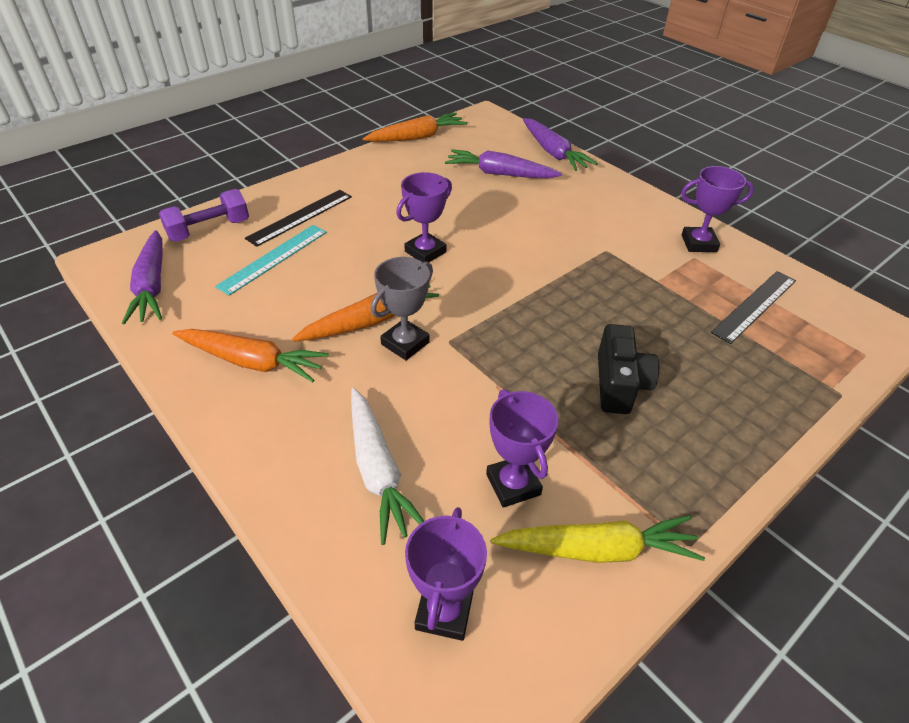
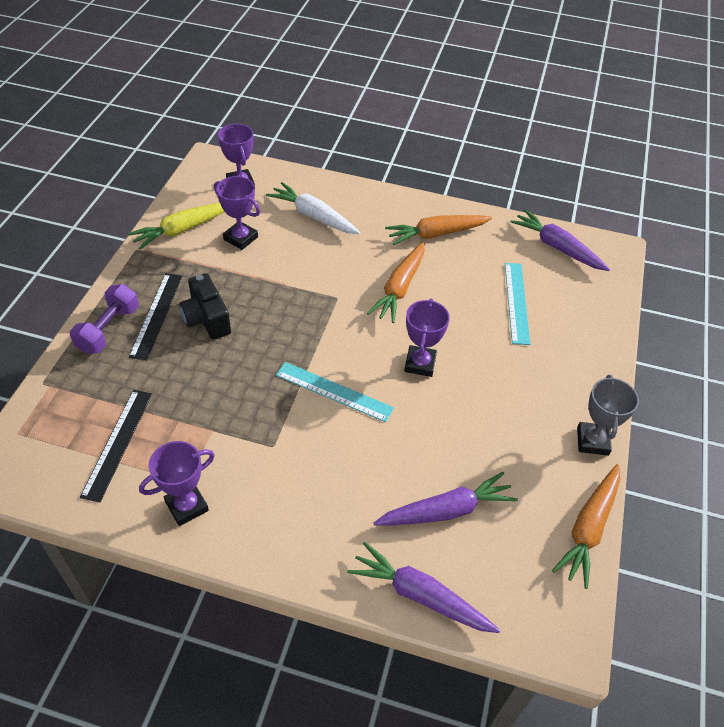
camera: 145 degrees right, 5 degrees up
(209, 230) = (592, 302): purple dumbbell -> purple dumbbell (109, 329)
(300, 217) = (550, 348): black ruler -> black ruler (156, 315)
(405, 343) = (363, 284): grey trophy -> grey trophy (592, 441)
(524, 264) = (334, 391): none -> turquoise ruler

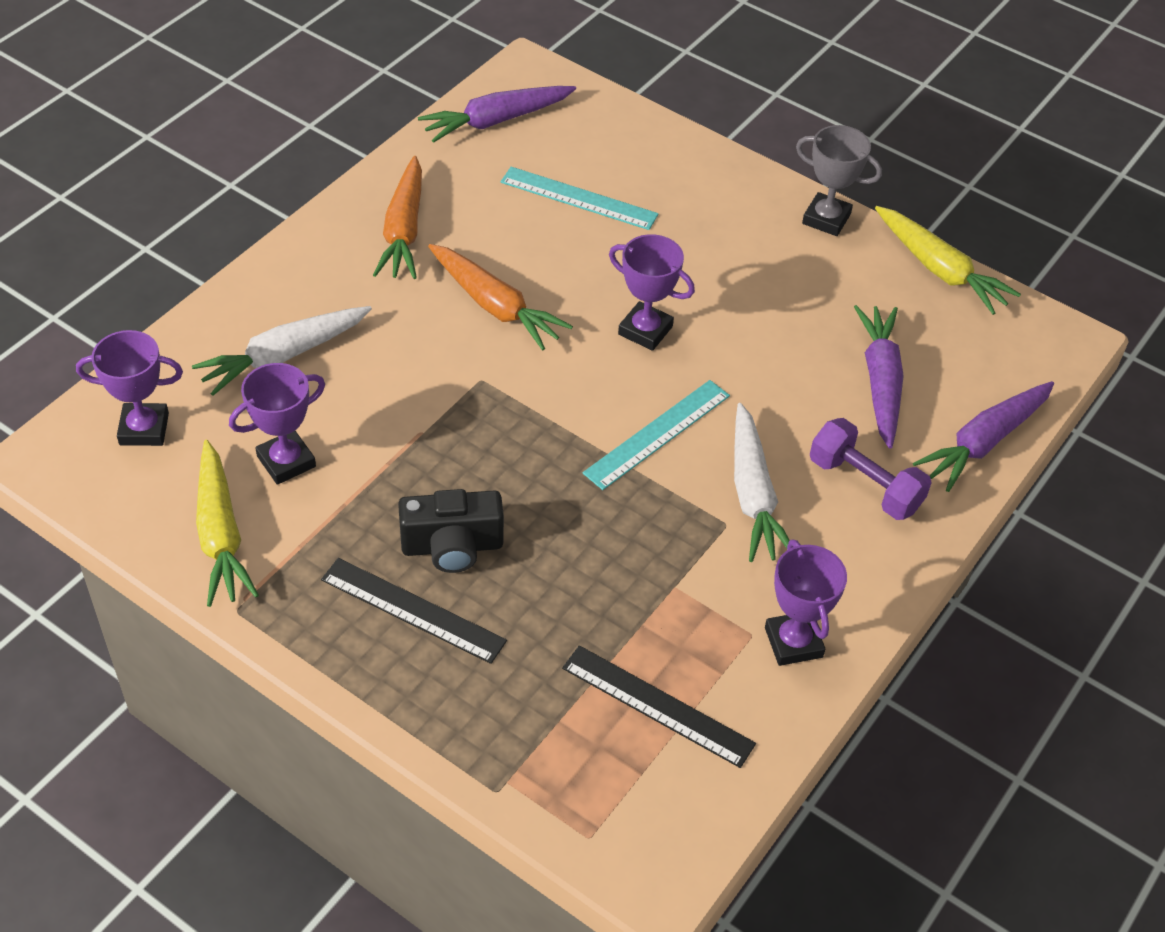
camera: 70 degrees left, 0 degrees up
(109, 329) = (416, 681): purple dumbbell -> purple dumbbell (865, 485)
(304, 455) = (753, 494): none -> white carrot
(589, 528) = (939, 269): orange carrot -> yellow carrot

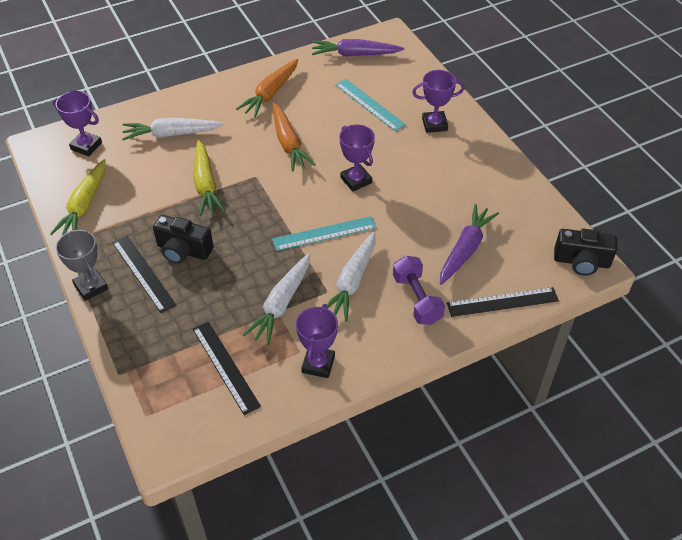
camera: 30 degrees right, 0 degrees up
(286, 461) = (137, 183): purple trophy -> purple trophy (434, 124)
(672, 572) = (281, 304): none -> white carrot
(826, 219) = (497, 155): grey trophy -> grey trophy (91, 287)
(939, 269) = (544, 202): yellow carrot -> yellow carrot (206, 184)
(984, 442) = (502, 302): purple carrot -> black ruler
(1048, 341) = (581, 262): none -> black camera

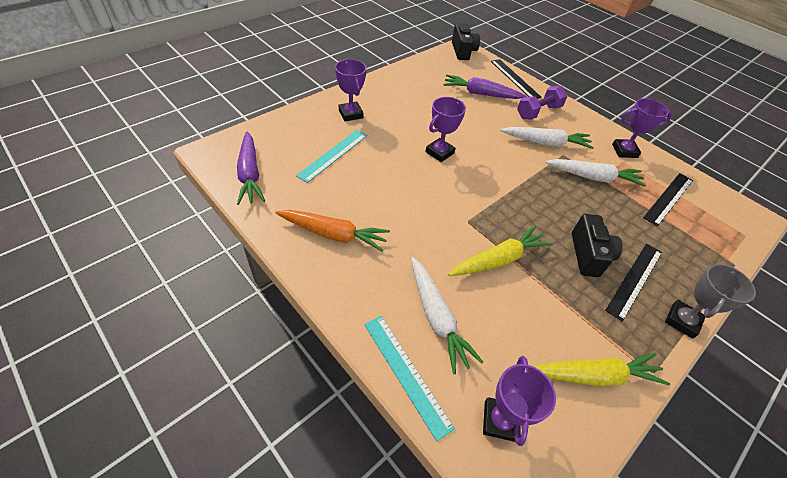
camera: 110 degrees left, 0 degrees up
(288, 143) = (410, 204): orange carrot -> none
(324, 233) = (509, 163): turquoise ruler -> turquoise ruler (406, 373)

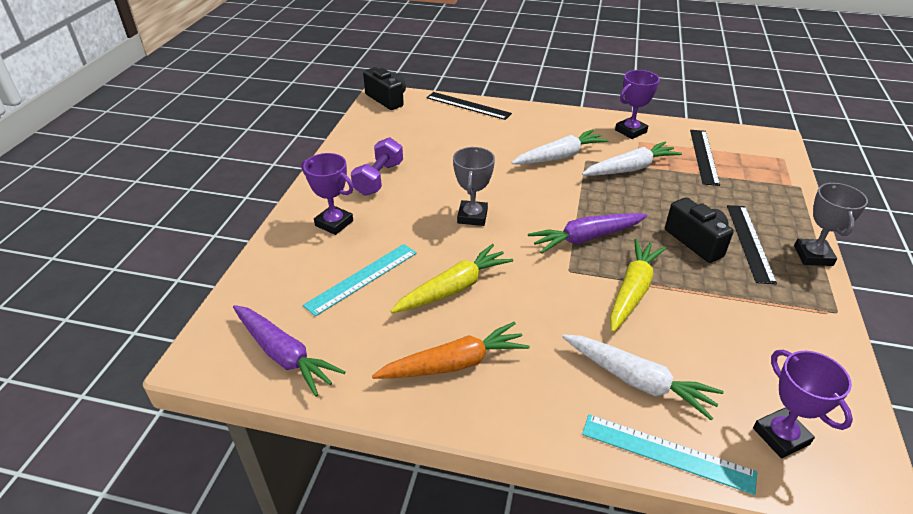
camera: 30 degrees left, 10 degrees down
(333, 155) = (362, 278): turquoise ruler -> turquoise ruler turned 45 degrees clockwise
(439, 152) = (472, 216): purple trophy -> grey trophy
(481, 94) = (451, 136): purple carrot -> purple carrot (586, 238)
(538, 112) = (523, 129): purple dumbbell -> purple dumbbell (379, 179)
(594, 375) = (803, 344): yellow carrot -> yellow carrot (453, 288)

